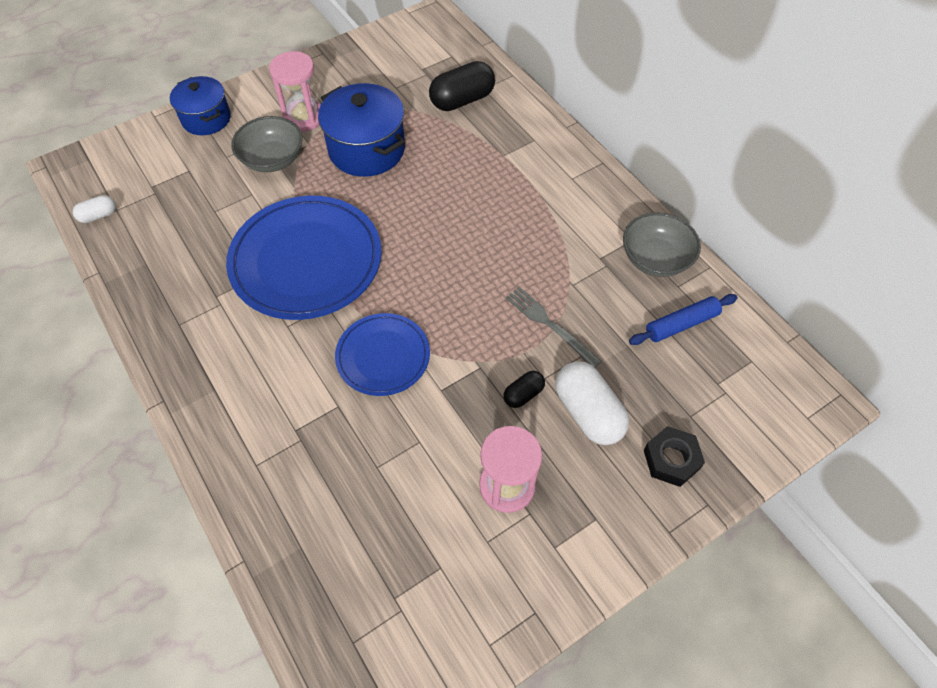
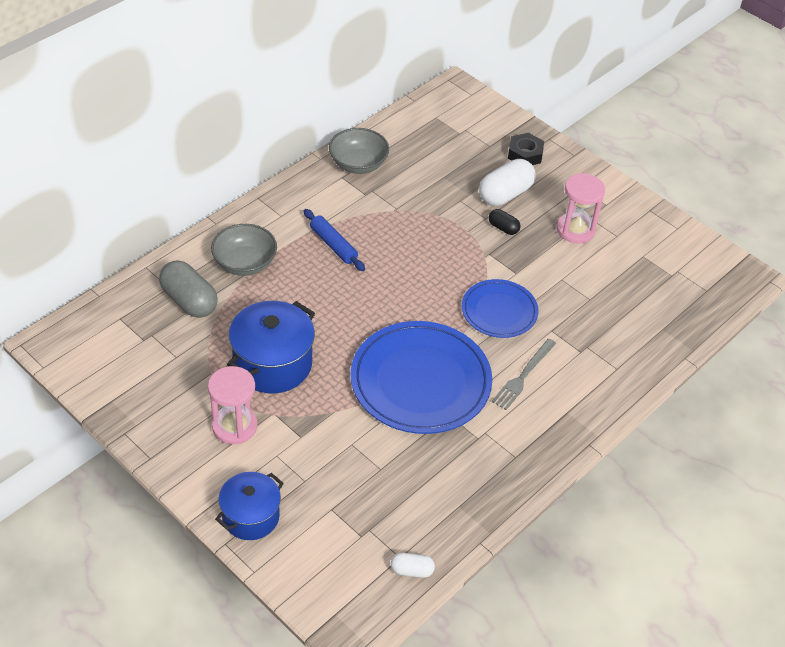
camera: 105 degrees left, 10 degrees down
(98, 215) = (412, 570): white capsule -> white capsule turned 45 degrees counterclockwise
(272, 159) = (301, 438): grey bowl -> grey bowl (245, 263)
(462, 100) = (189, 301): black capsule -> grey capsule
(549, 325) = (438, 218): grey fork -> grey fork (523, 376)
(681, 324) = (416, 150): blue rolling pin -> blue rolling pin (333, 245)

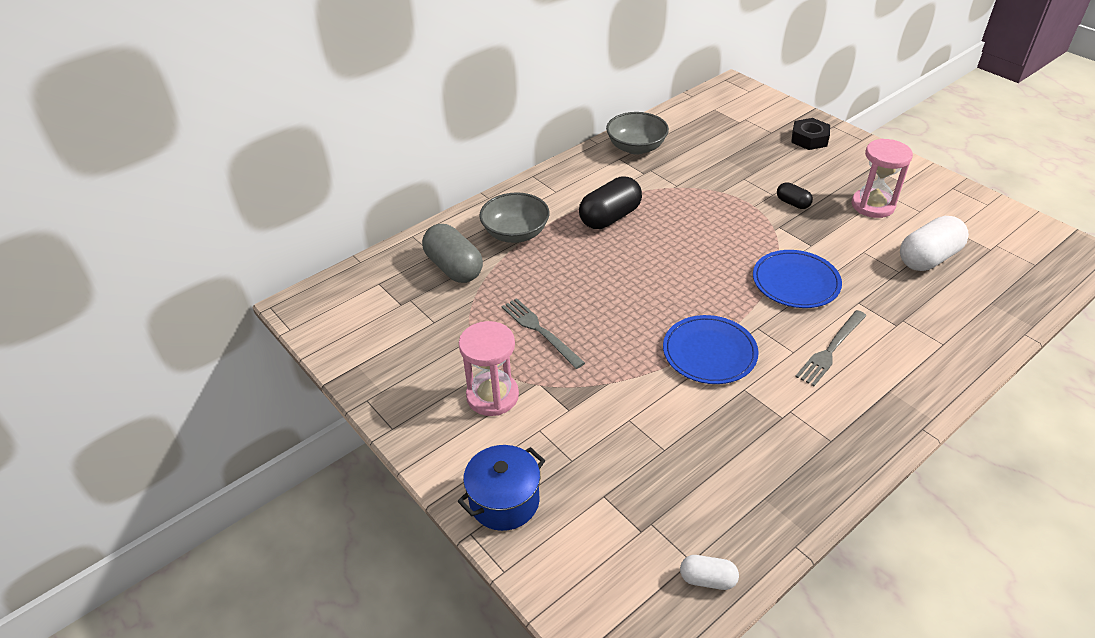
camera: 10 degrees right, 5 degrees down
(273, 364) = (540, 331): blue pot -> grey fork
(333, 245) = (610, 217): blue rolling pin -> black capsule
(420, 381) = (709, 352): blue plate -> blue plate, size x0.57
(505, 194) = (792, 173): white capsule -> white capsule (928, 258)

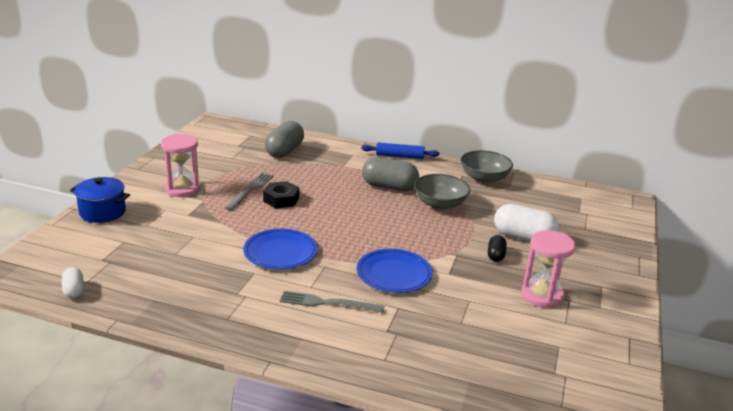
camera: 55 degrees right, 15 degrees down
(515, 233) = (337, 161): grey bowl -> grey bowl (440, 204)
(542, 183) = (399, 156): none -> blue rolling pin
(610, 217) = (389, 187): black capsule -> grey capsule
(809, 139) = (600, 248): black nut -> black nut (281, 199)
(928, 258) = (497, 336): white capsule -> white capsule (523, 237)

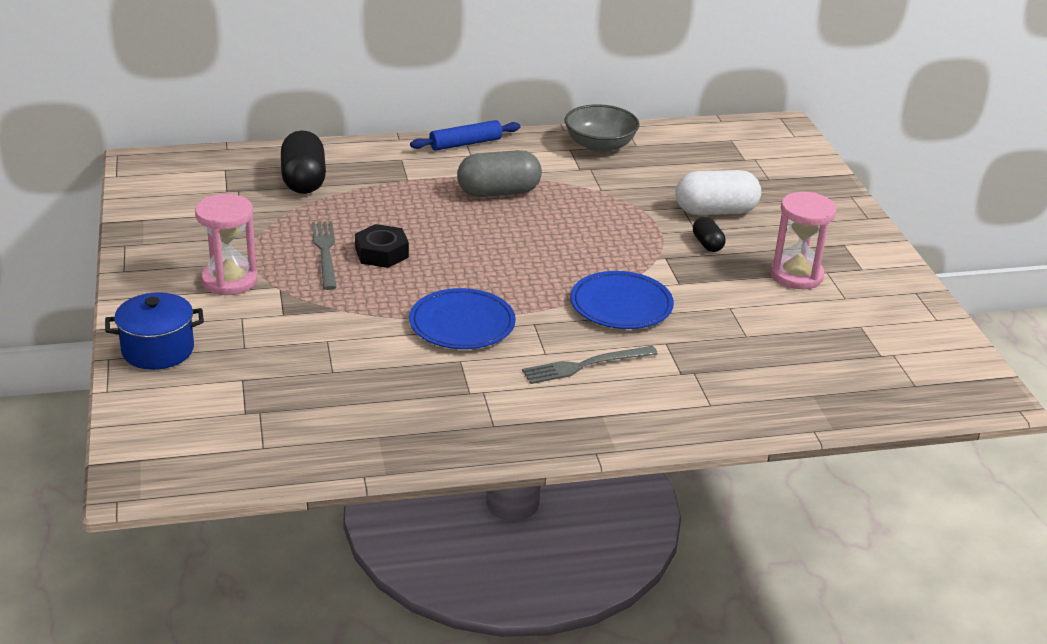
camera: 30 degrees left, 5 degrees up
(74, 290) = (261, 463): white capsule -> none
(284, 151) = (304, 180): grey capsule -> black capsule
(440, 204) = (583, 198): grey bowl -> none

